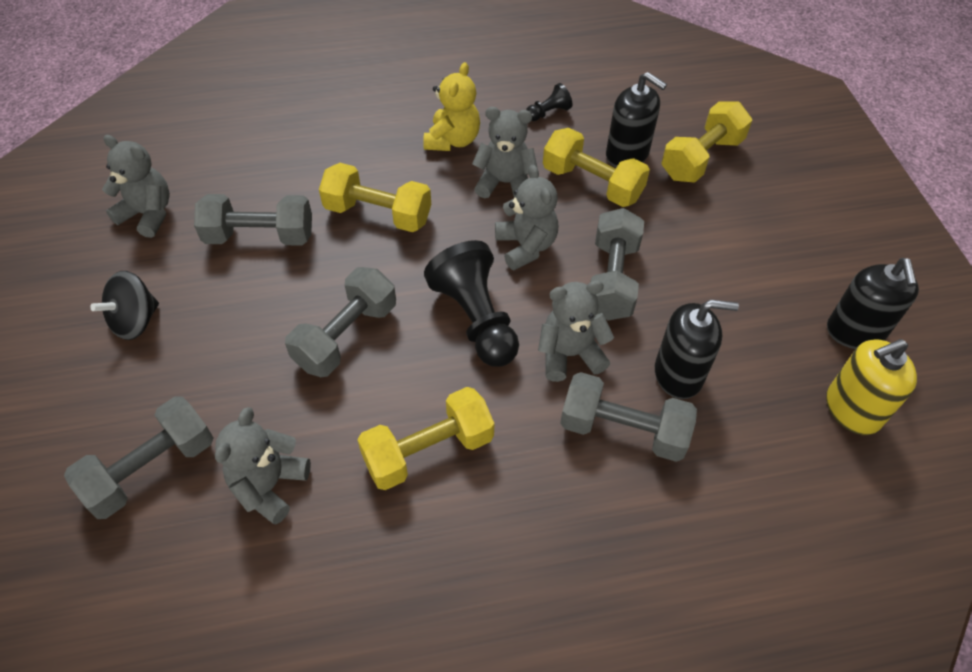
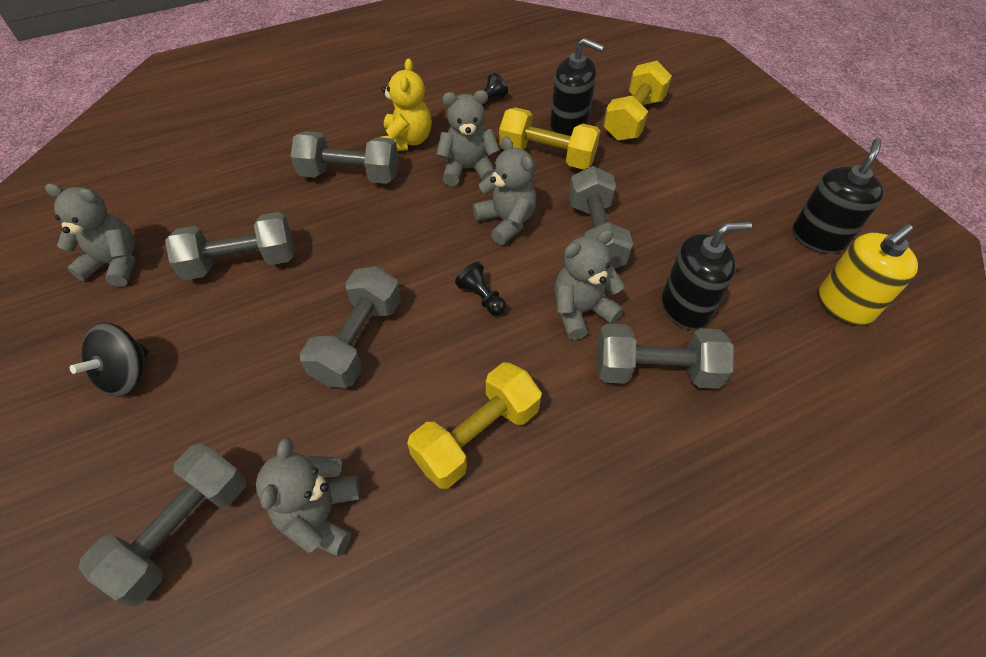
camera: 15 degrees left, 0 degrees up
(378, 214) = (355, 219): yellow dumbbell -> none
(385, 167) = (350, 175): none -> grey dumbbell
(476, 319) = (481, 297): black pawn -> black pawn, size x0.46
(855, 331) = (818, 237): black soap dispenser -> black soap dispenser turned 135 degrees counterclockwise

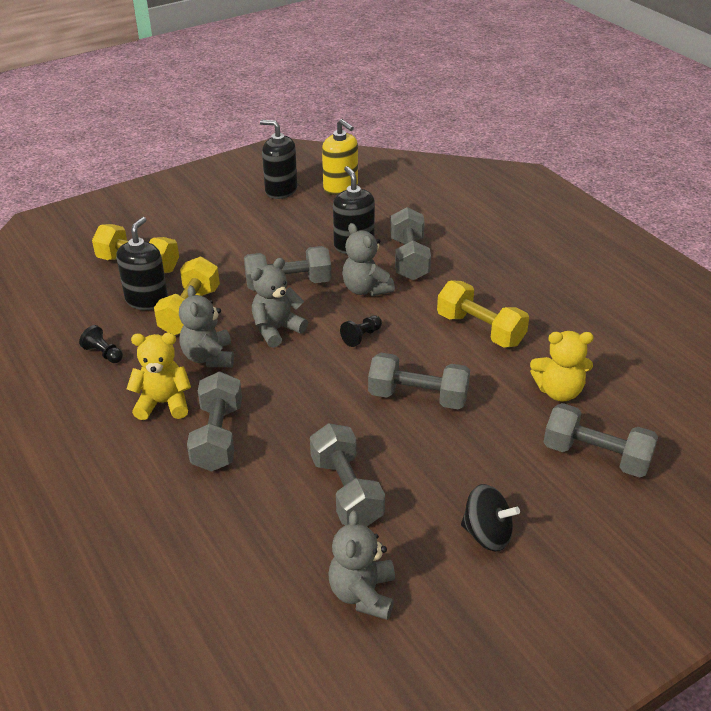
camera: 95 degrees left, 15 degrees down
(321, 514) = (559, 391): grey teddy bear -> yellow teddy bear

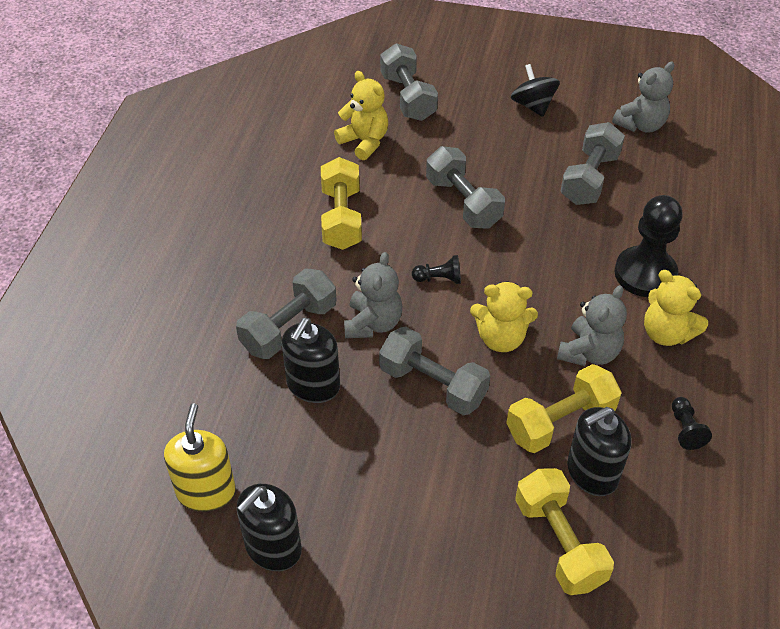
camera: 135 degrees left, 10 degrees up
(217, 437) = (645, 274): grey dumbbell -> black pawn
(277, 330) = (501, 338): grey teddy bear -> yellow teddy bear
(281, 190) = (273, 547): black soap dispenser -> black soap dispenser turned 60 degrees clockwise

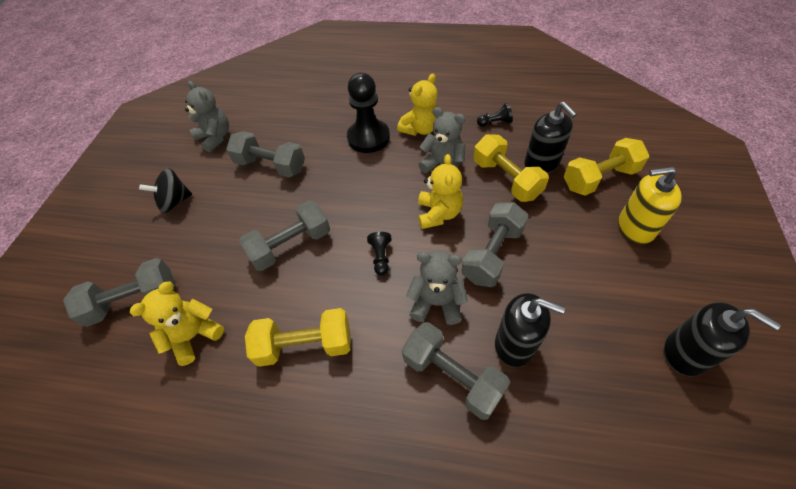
camera: 90 degrees left, 5 degrees up
(206, 491) = (658, 423): yellow soap dispenser -> yellow soap dispenser (635, 228)

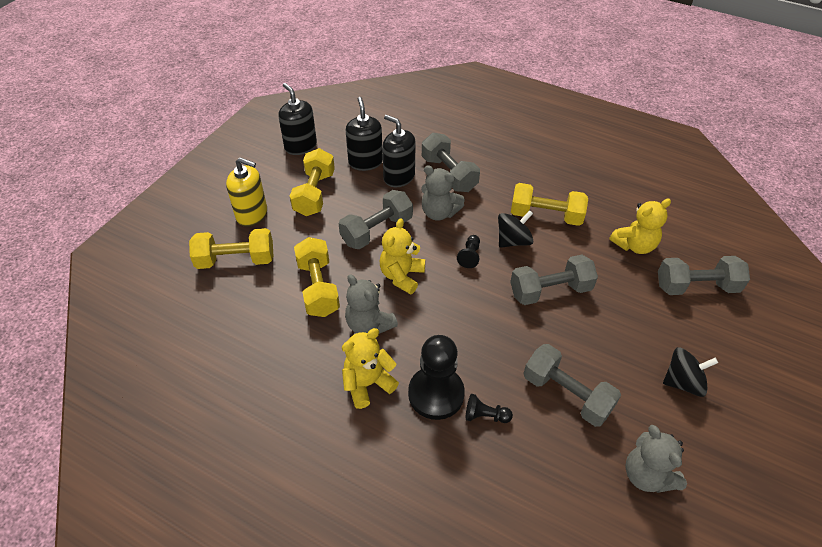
camera: 165 degrees left, 5 degrees down
(338, 293) = (513, 241): none -> black spinning top
(495, 123) = (277, 359): black pawn -> black pawn (485, 416)
(541, 164) = (272, 292): black soap dispenser -> black soap dispenser (365, 162)
(596, 278) = (314, 193): none -> yellow dumbbell

